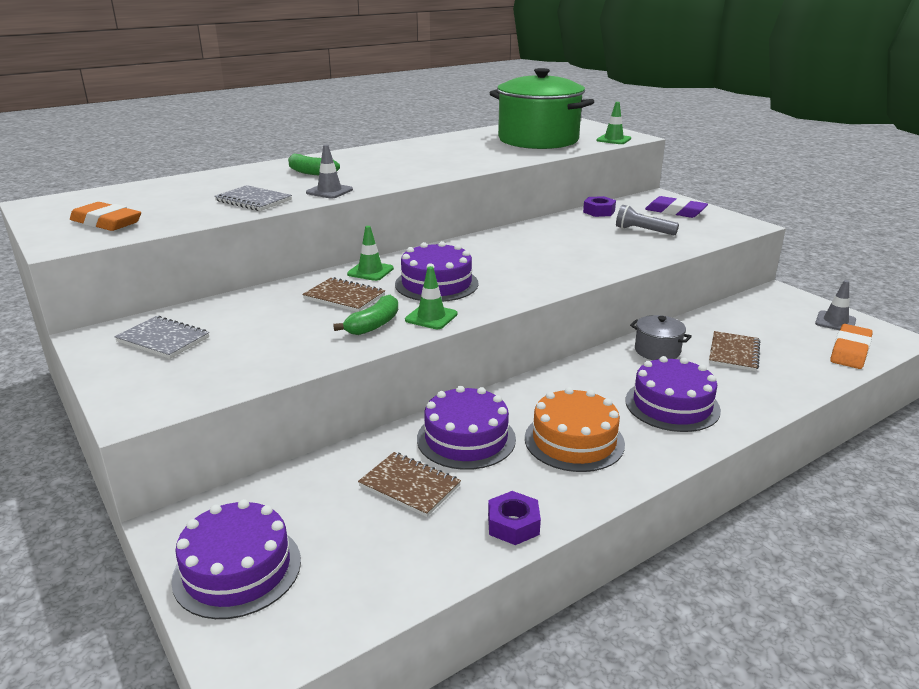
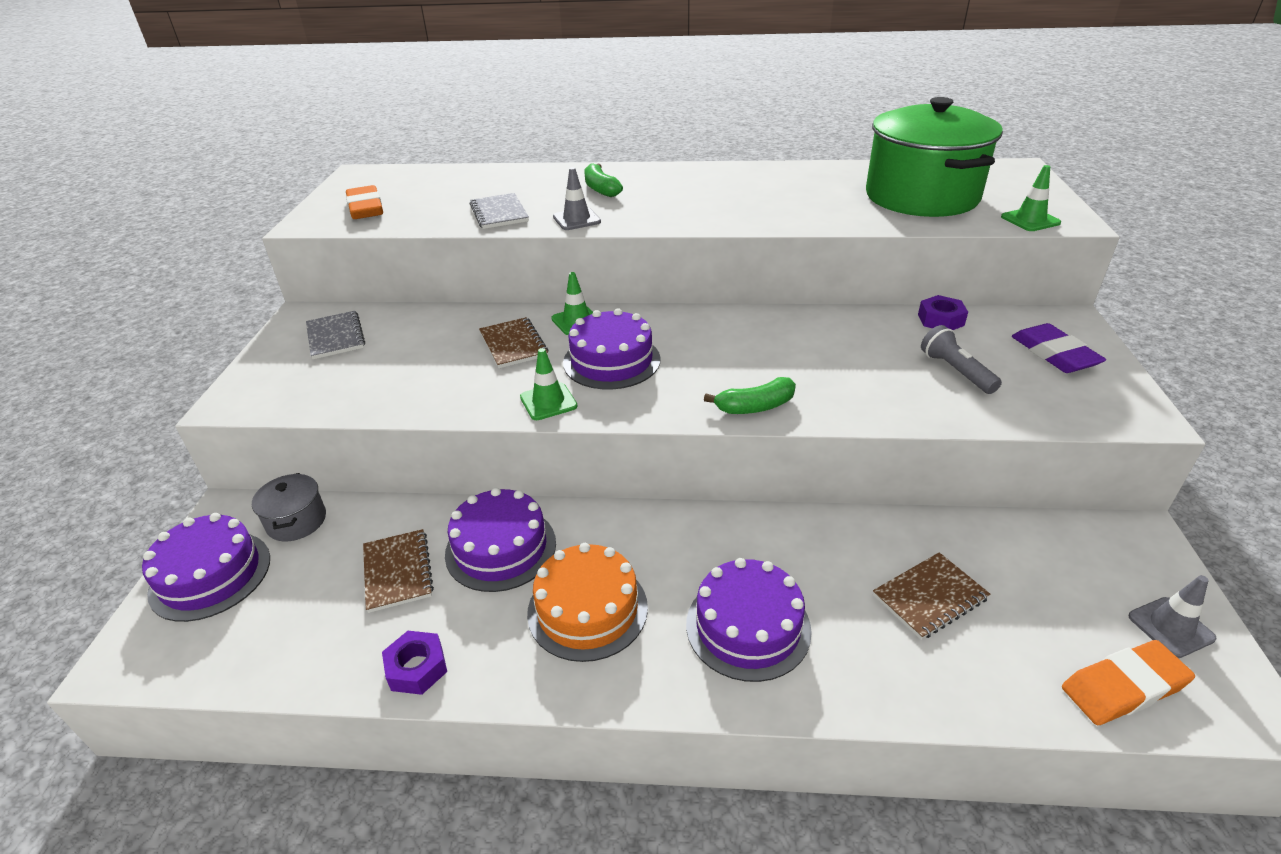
camera: 40 degrees right, 10 degrees up
(374, 325) = (491, 389): green banana -> green banana (755, 407)
(657, 351) = (831, 544): grey pot -> grey pot (296, 521)

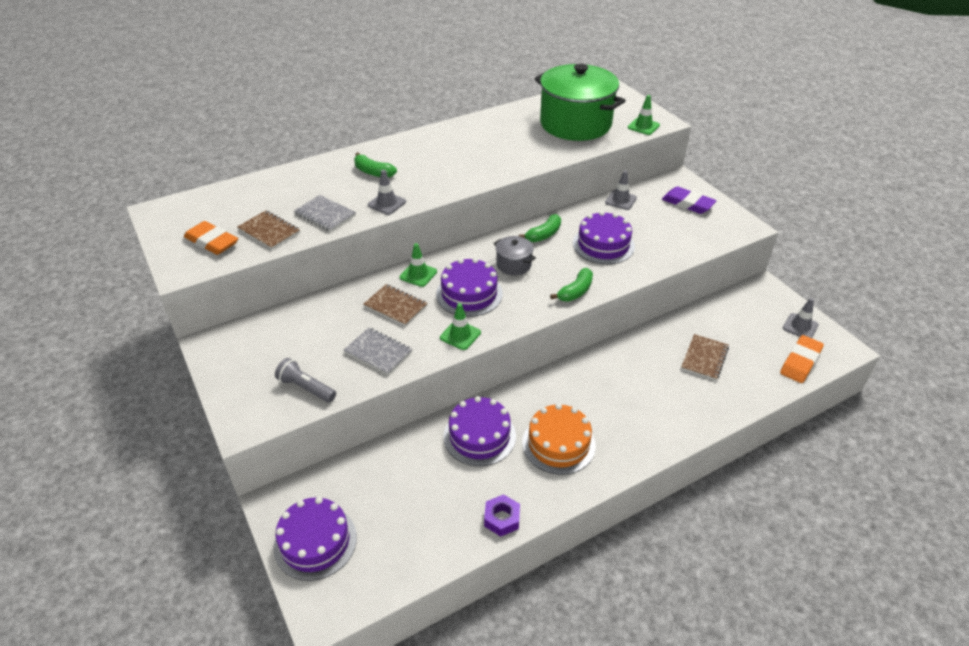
camera: 35 degrees left, 5 degrees up
(296, 521) = (333, 484): grey pot -> grey pot (513, 264)
(335, 337) = (259, 349): grey notebook -> grey notebook (378, 352)
(398, 572) = (434, 478): brown notebook -> brown notebook (269, 231)
(748, 626) = (640, 412): purple cake -> purple cake (603, 245)
(782, 327) = (544, 234): none -> green banana
(940, 320) = (620, 200): purple nut -> grey traffic cone
(956, 371) = (652, 231): grey flashlight -> grey flashlight (306, 388)

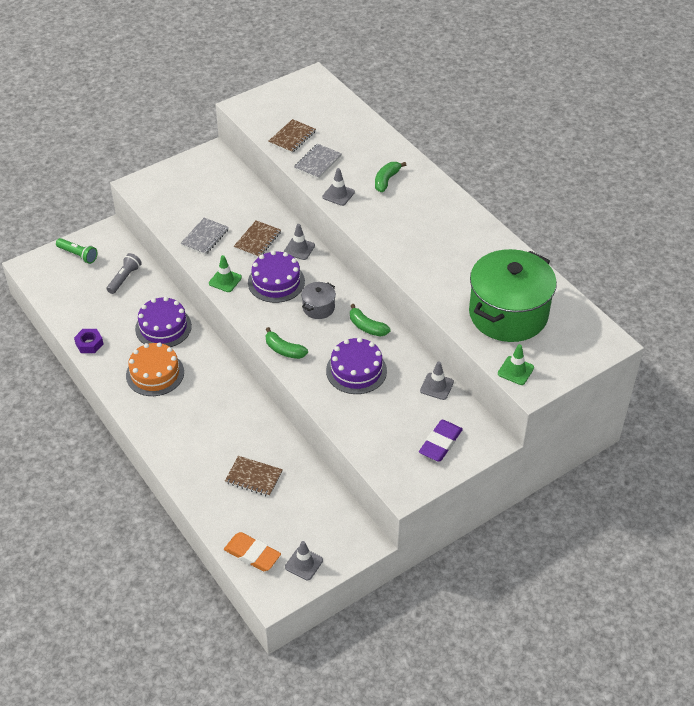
camera: 85 degrees right, 5 degrees up
(212, 242) = (276, 112): orange eraser -> none
(306, 388) = (169, 207): grey flashlight -> grey flashlight (124, 278)
(315, 542) = (78, 255): purple cake -> green flashlight
(418, 274) = (299, 249): green traffic cone -> grey traffic cone

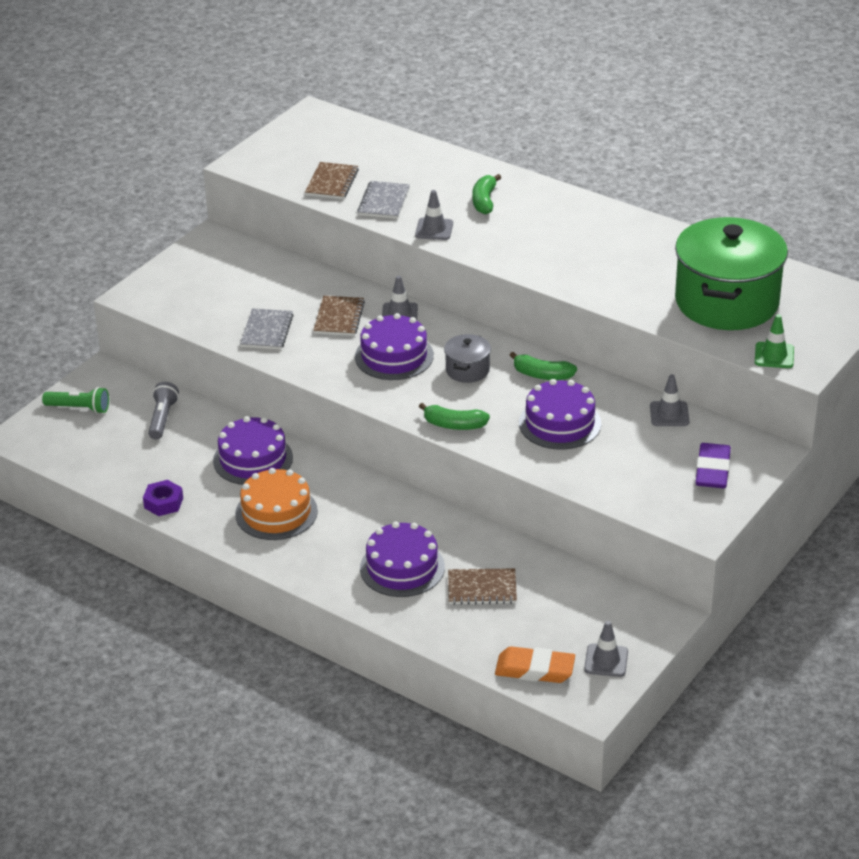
camera: 20 degrees left, 10 degrees down
(211, 443) = (402, 568): none -> purple cake
(225, 280) = (326, 370): green traffic cone -> none

